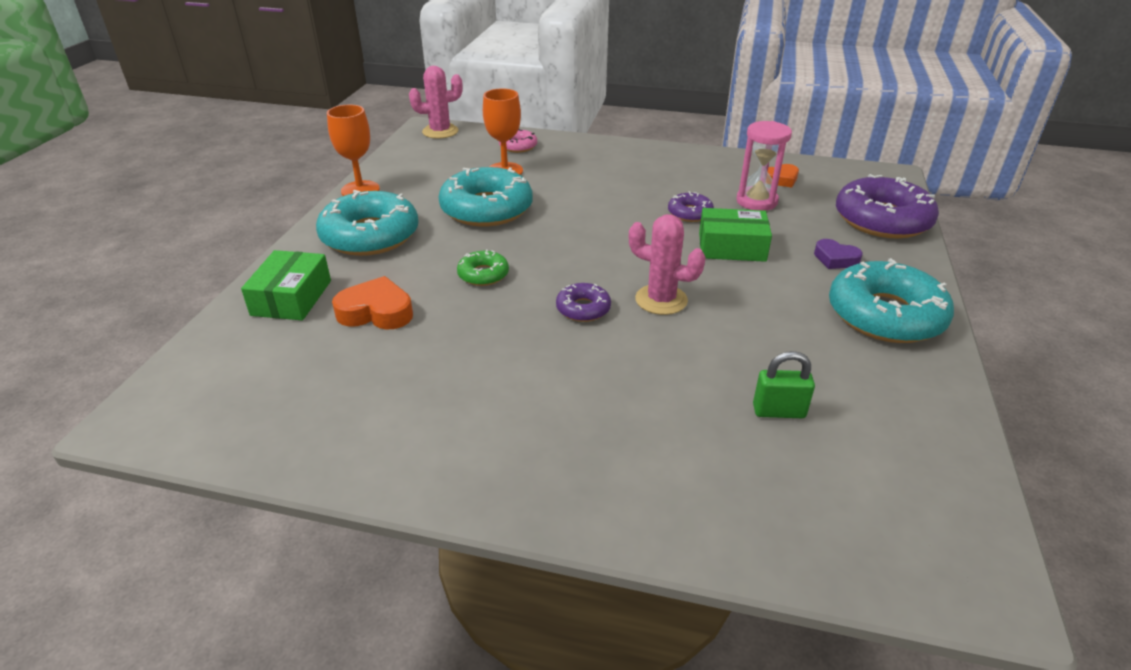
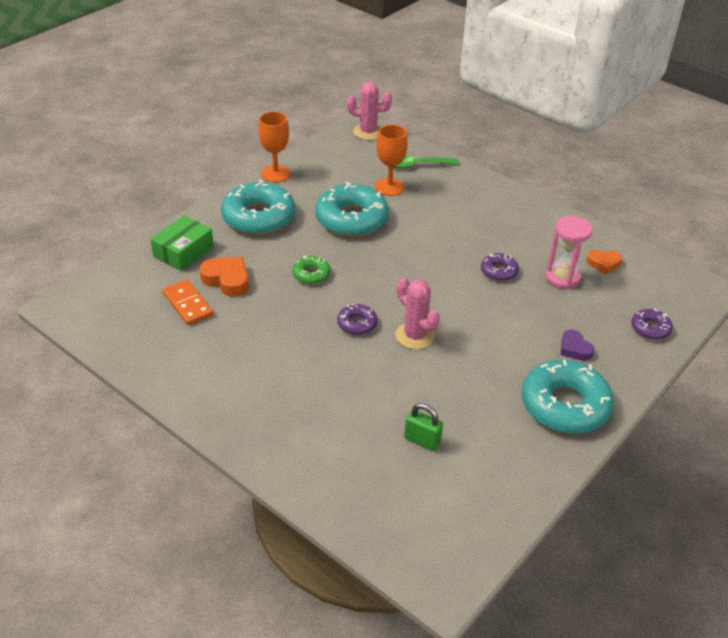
camera: 25 degrees right, 5 degrees up
(339, 357) = (188, 304): none -> orange domino
(518, 146) = (417, 165): pink donut -> green spoon
(732, 247) = (504, 311): green box -> none
(882, 220) = (650, 328): purple donut -> purple donut, size x0.48

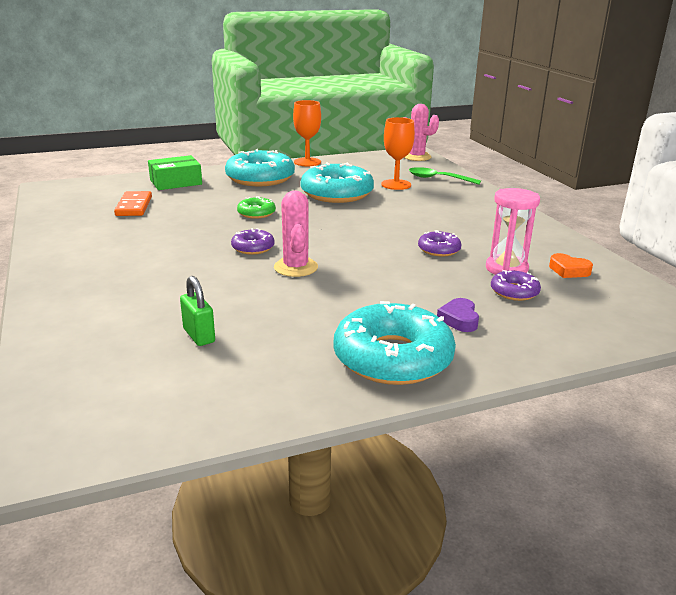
camera: 30 degrees right, 15 degrees down
(227, 280) = (184, 201): orange heart -> none
(650, 328) = (577, 329): purple donut -> purple donut (514, 292)

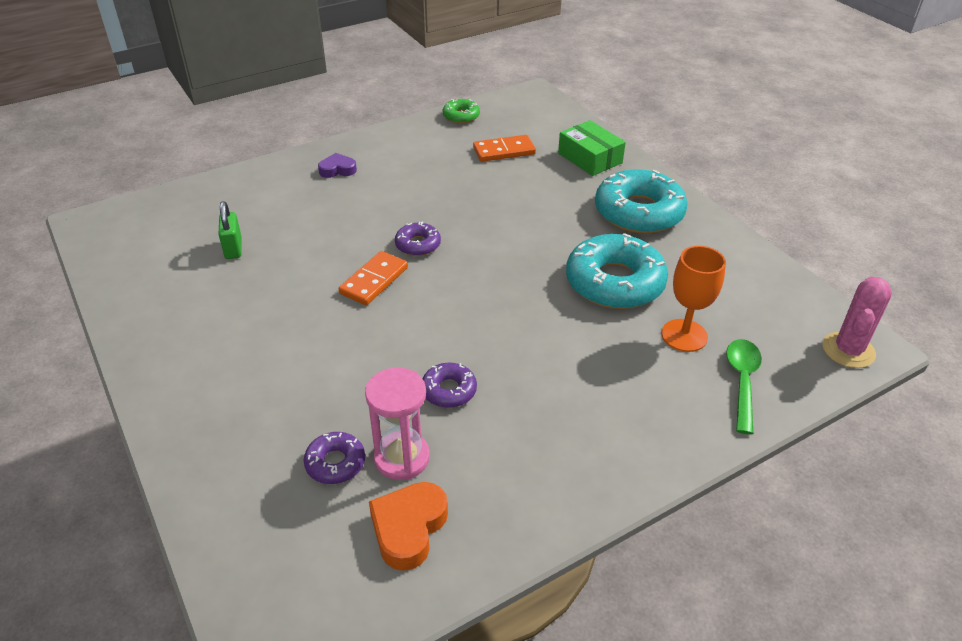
camera: 80 degrees right, 15 degrees up
(199, 335) = (233, 248): green padlock -> green padlock turned 60 degrees counterclockwise
(256, 213) = (516, 230): green donut -> green donut (461, 116)
(295, 267) = (374, 280): pink cactus -> orange domino
(307, 162) = (733, 240): orange goblet -> none
(393, 358) = (190, 366): turquoise donut -> none
(459, 319) = (264, 412): purple heart -> purple heart (337, 170)
(569, 270) = (408, 528): orange heart -> orange heart, size x1.54

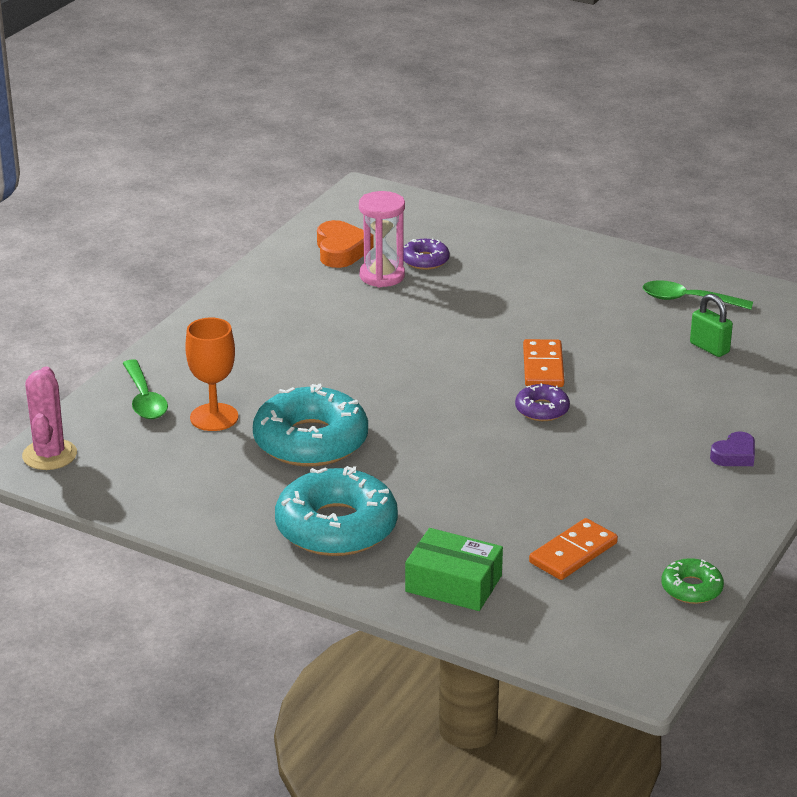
camera: 150 degrees right, 10 degrees down
(177, 299) = (688, 300): none -> green spoon
(449, 390) = (387, 318): purple donut -> none

